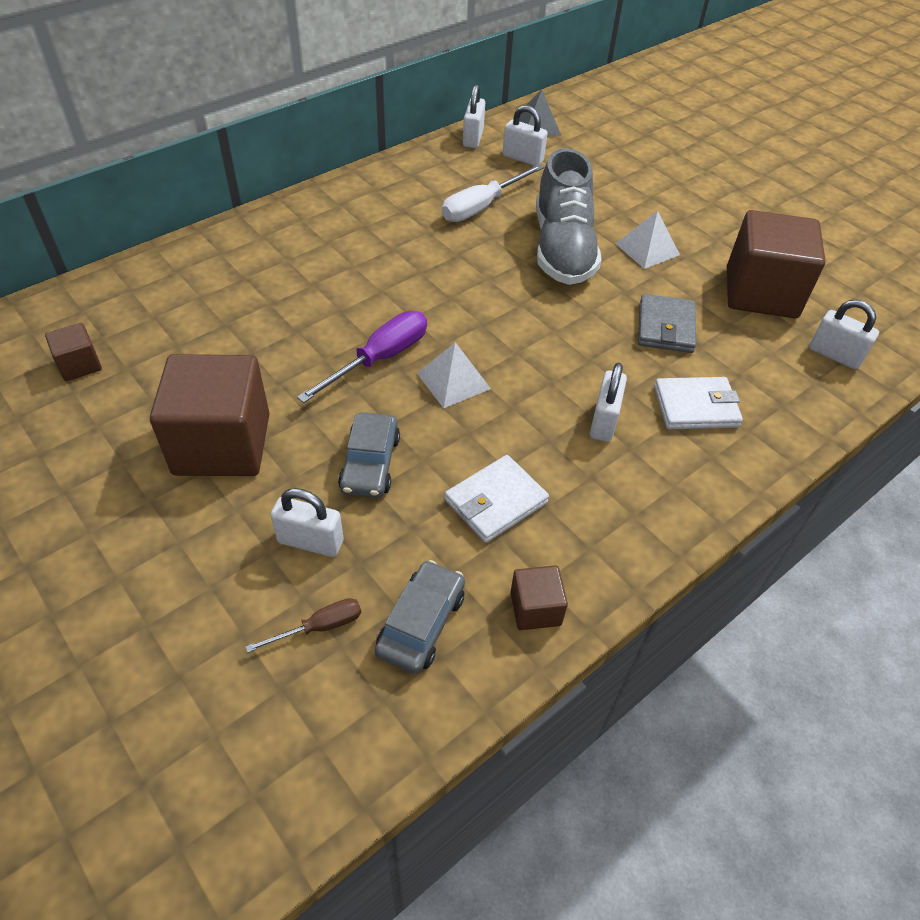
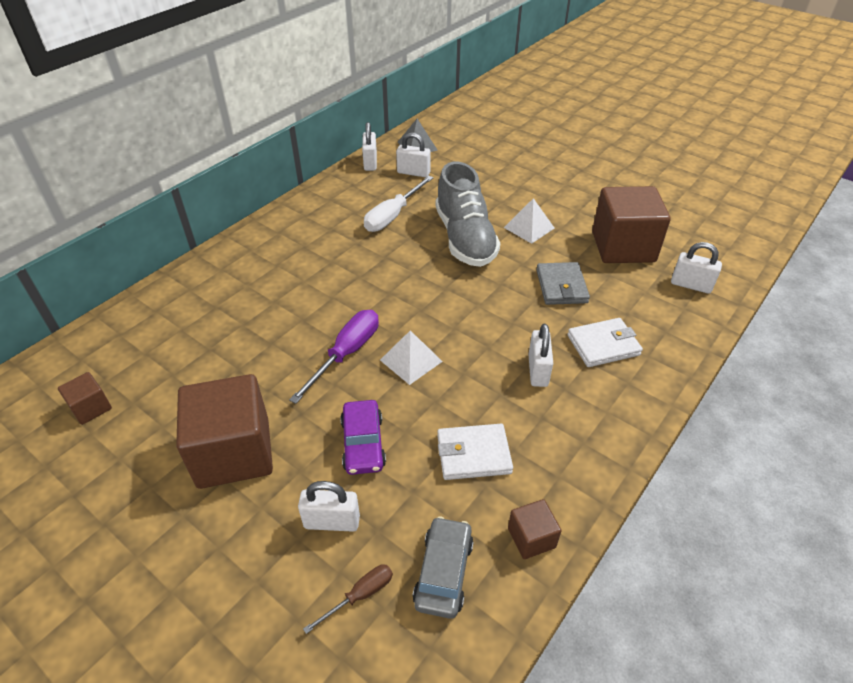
camera: 10 degrees left, 5 degrees down
(370, 463) = (363, 443): grey car -> purple car
(496, 501) = (473, 454): white wallet -> white wallet turned 45 degrees clockwise

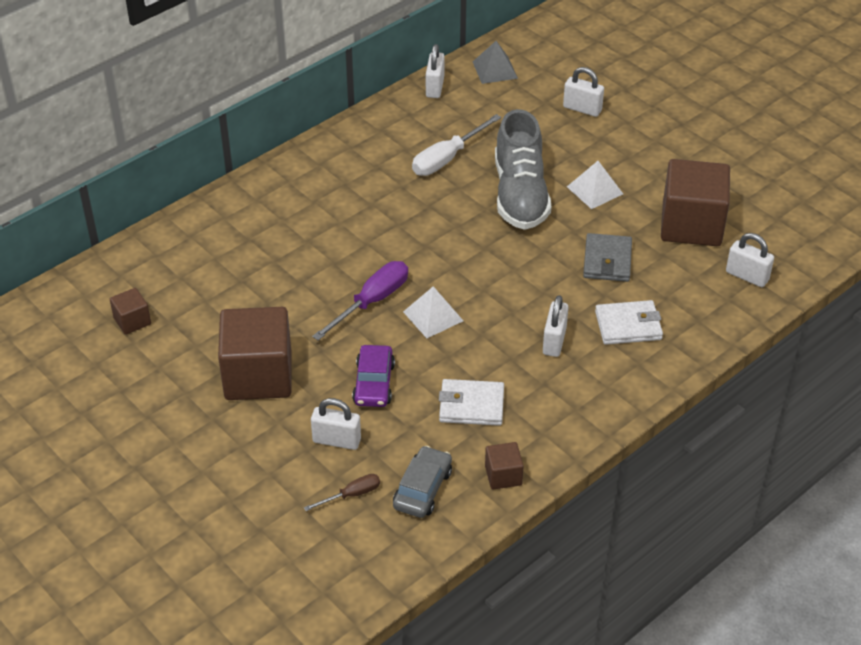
camera: 10 degrees right, 0 degrees up
(413, 173) = (482, 106): white padlock -> white padlock (582, 109)

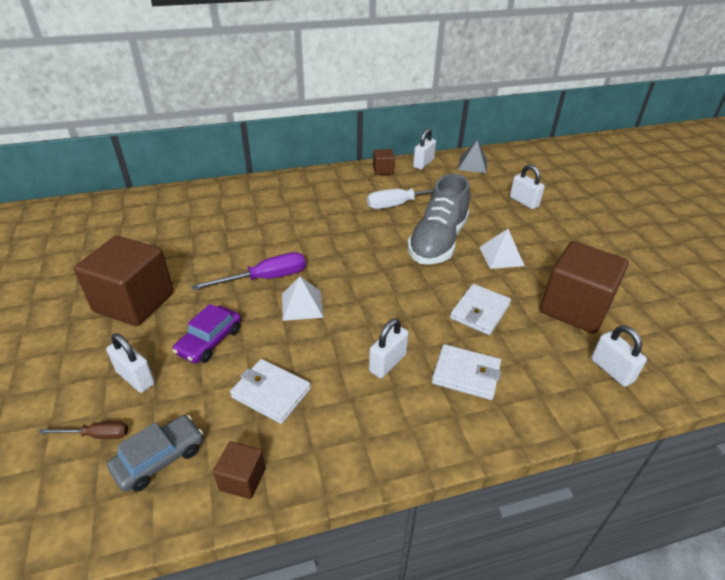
camera: 25 degrees right, 5 degrees down
(132, 321) = (97, 236): brown cube -> brown cube (383, 170)
(607, 261) = (480, 311): grey wallet -> white wallet

